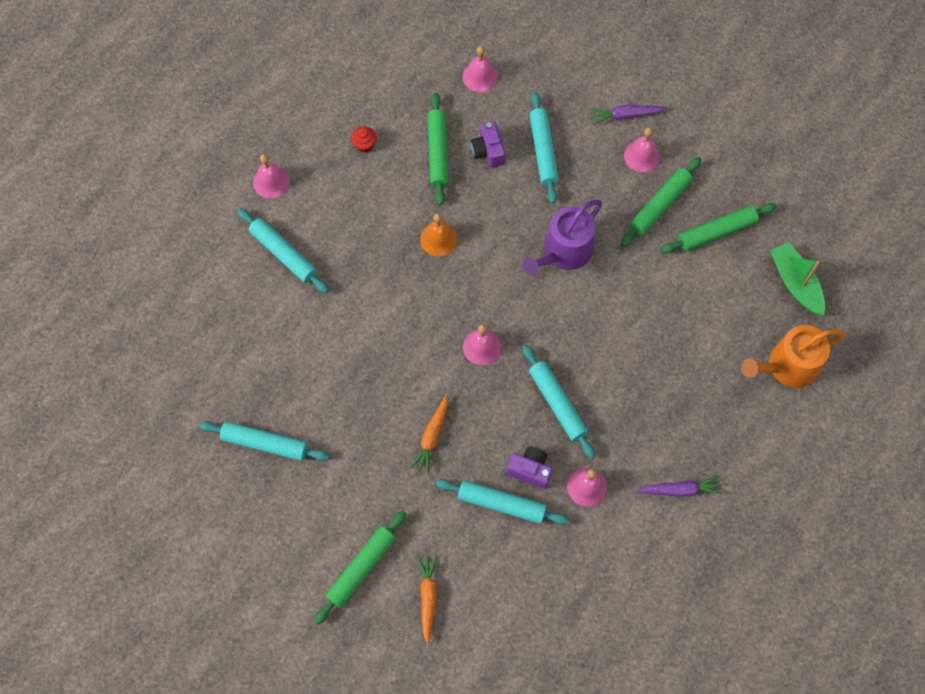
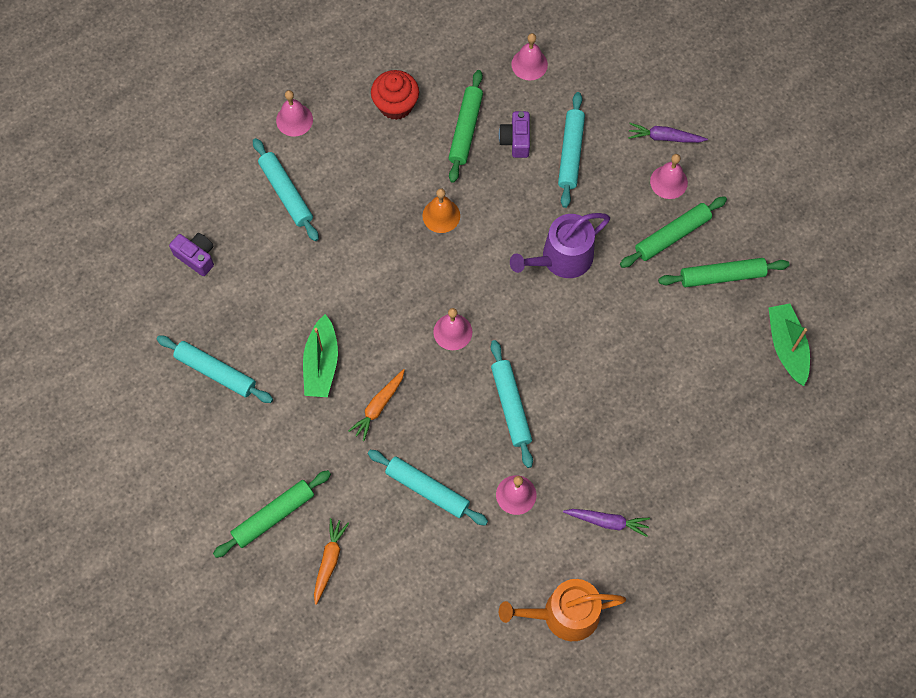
camera: 15 degrees right, 0 degrees up
(364, 145) = (396, 105): red cupcake -> red cupcake, size x1.85
(365, 409) = (321, 363): none -> green boat
(530, 470) = (465, 464): purple camera -> purple camera (196, 257)
(787, 366) = (753, 428): orange watering can -> orange watering can (563, 614)

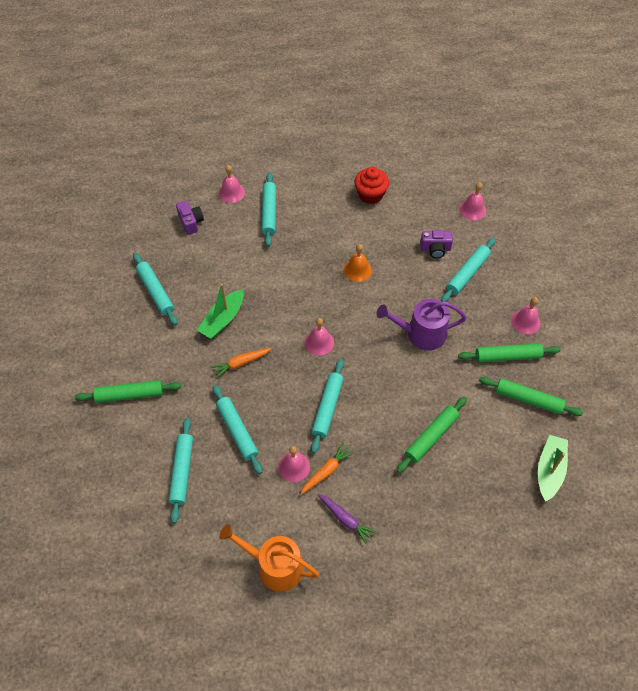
camera: 30 degrees right, 10 degrees down
(294, 120) = (302, 175): pink bell -> pink bell (231, 192)
(329, 561) = (144, 441): orange carrot -> orange carrot (326, 471)
(396, 570) = (182, 472): none -> turquoise rolling pin
(465, 129) = (406, 228): green rolling pin -> green rolling pin (431, 437)
(516, 140) = (435, 249): purple camera -> purple camera turned 120 degrees counterclockwise
(664, 137) = (539, 293): purple carrot -> none

